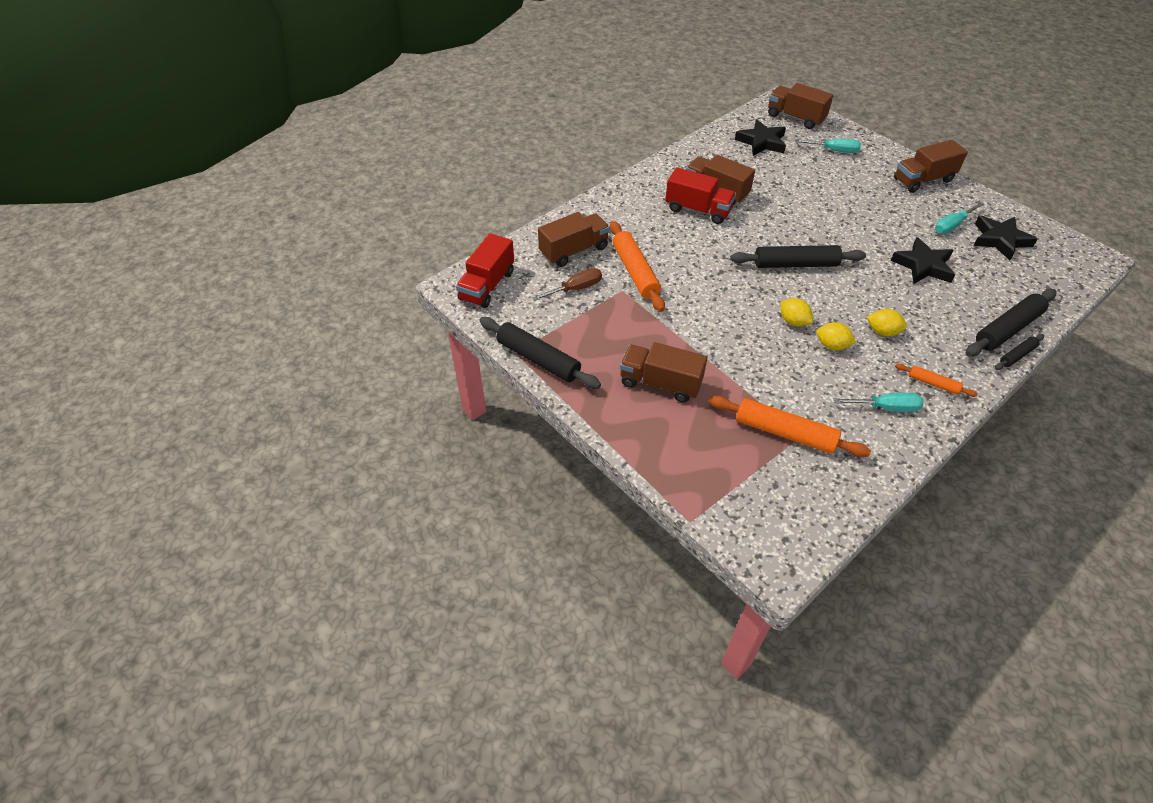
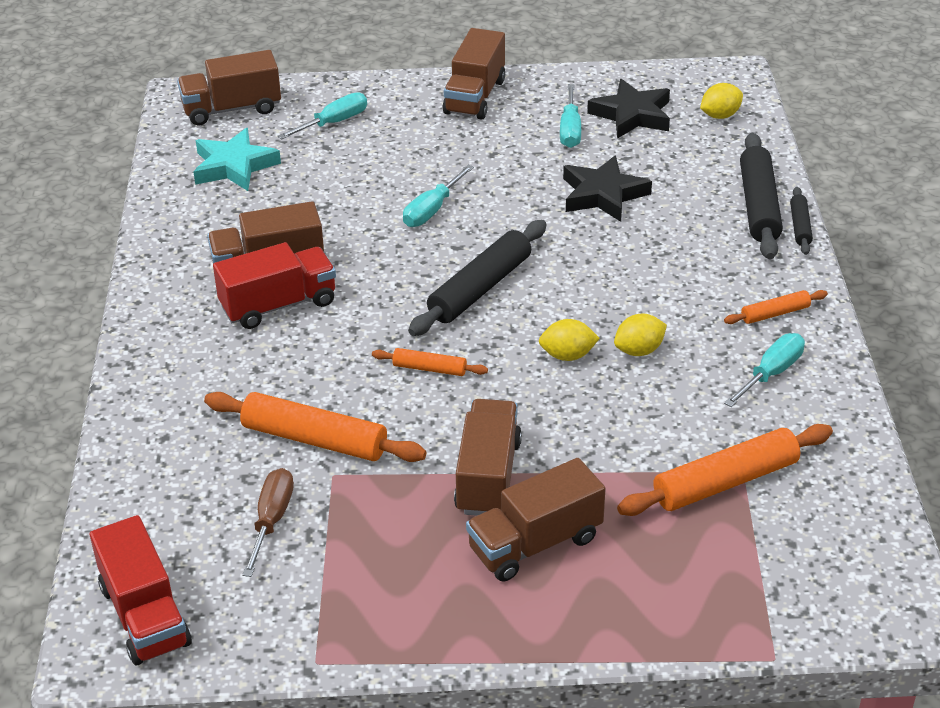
camera: 50 degrees left, 10 degrees down
(538, 359) = (357, 644): black rolling pin -> none
(574, 251) = (196, 475): brown truck -> brown truck (488, 477)
(722, 280) = (429, 368): none -> orange rolling pin
(761, 142) = (234, 166): black star -> turquoise star
(824, 216) = (432, 210): none -> turquoise screwdriver
(882, 331) = (662, 296): yellow lemon -> yellow lemon (720, 115)

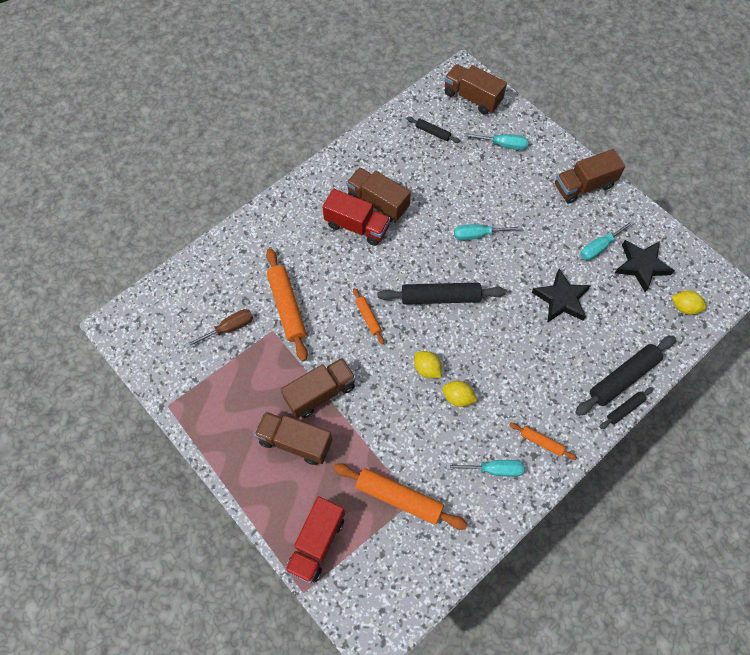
camera: 50 degrees right, 25 degrees up
(145, 615) = (146, 324): red truck -> red truck (317, 543)
(234, 166) = (432, 132): turquoise star -> black rolling pin

